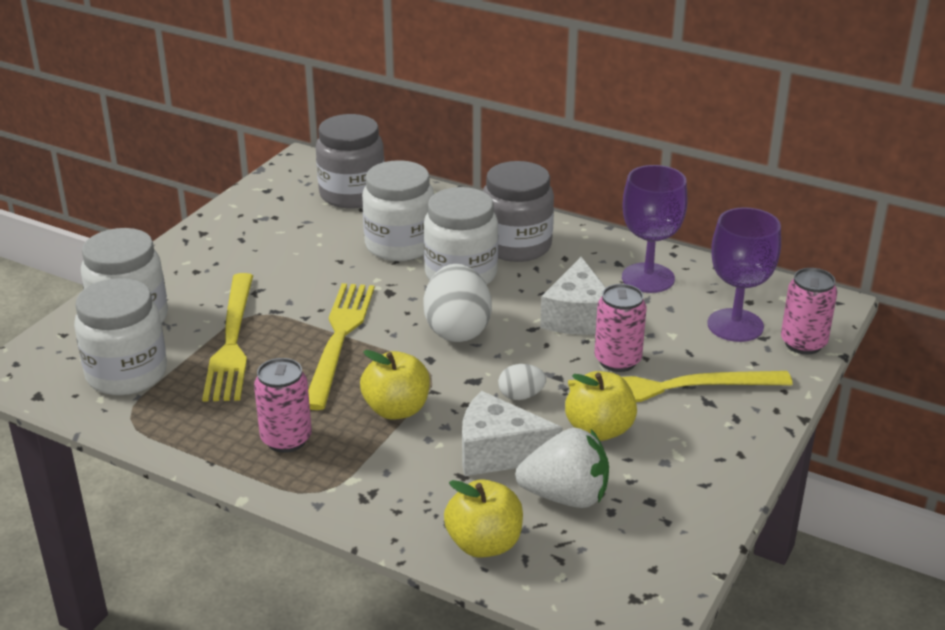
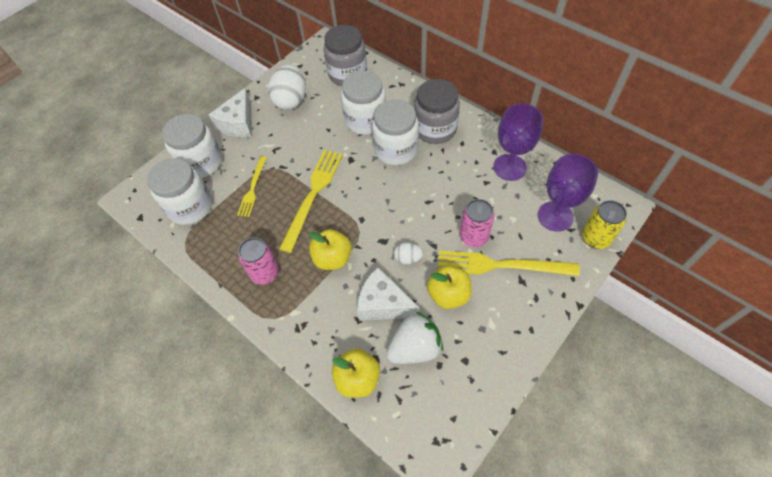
camera: 15 degrees right, 25 degrees up
(232, 341) = (253, 188): yellow fork -> yellow fork, size x0.59
(457, 330) = (383, 197): white egg -> white egg (291, 100)
(566, 496) = (415, 348): white strawberry -> white strawberry turned 45 degrees counterclockwise
(577, 317) = (458, 195): white cheese -> white cheese (238, 124)
(803, 343) = (595, 238): pink can -> yellow can

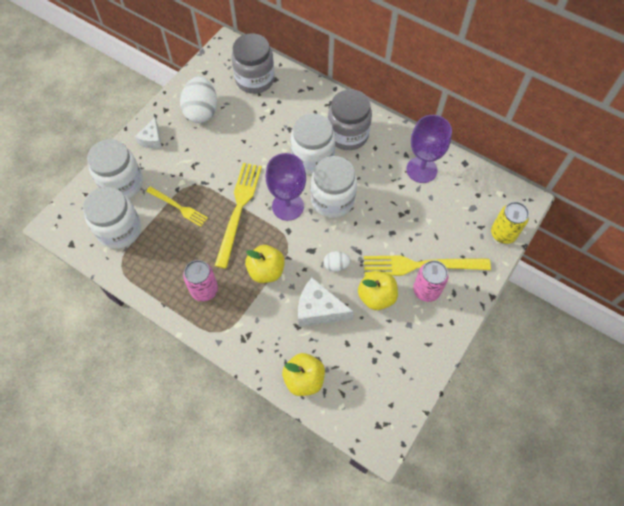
camera: 10 degrees left, 5 degrees up
(238, 124) = (152, 139): white cheese -> white cheese, size x0.63
(253, 188) = (178, 207): yellow fork -> yellow fork turned 60 degrees counterclockwise
(365, 120) = (279, 129): white jar -> white jar (332, 200)
(415, 348) = (351, 347): white strawberry -> none
(473, 237) = (394, 240): pink can -> pink can (426, 290)
(555, 216) = (466, 215): purple goblet -> purple goblet (288, 206)

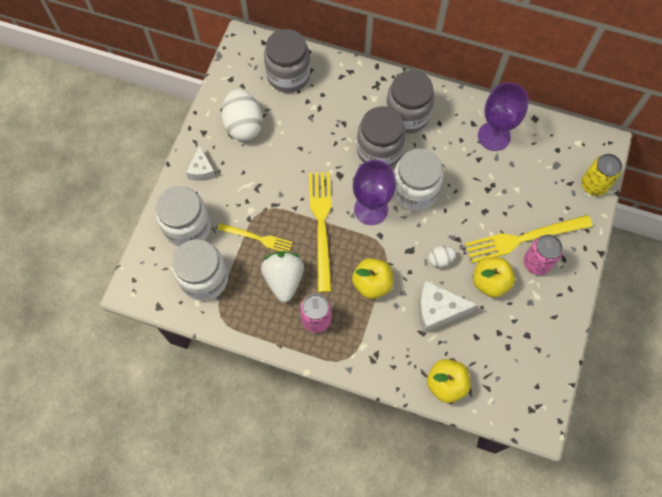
camera: 15 degrees left, 5 degrees up
(188, 248) = (284, 279): none -> white strawberry
(312, 158) = (379, 150): white jar -> grey jar

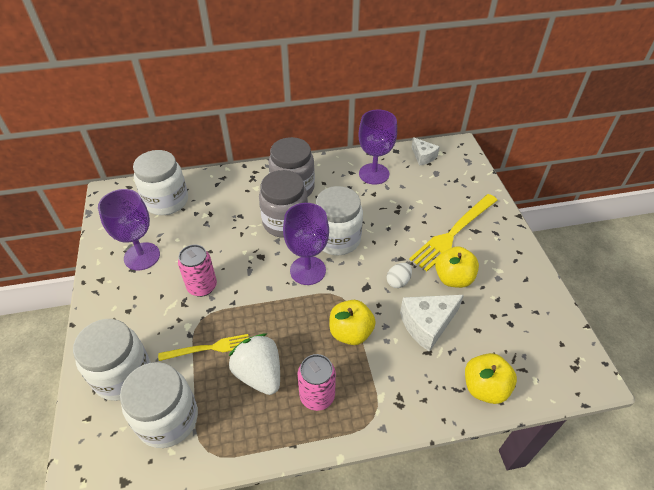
camera: 30 degrees left, 20 degrees down
(202, 170) = (114, 313): white cheese -> white cheese (423, 156)
(244, 125) = (142, 256): white egg -> purple goblet
(288, 75) = (166, 201): grey jar -> white jar
(321, 225) = (269, 305): yellow fork -> none
(536, 263) = (478, 246): pink can -> pink can (202, 286)
(593, 185) = (474, 174): yellow can -> none

